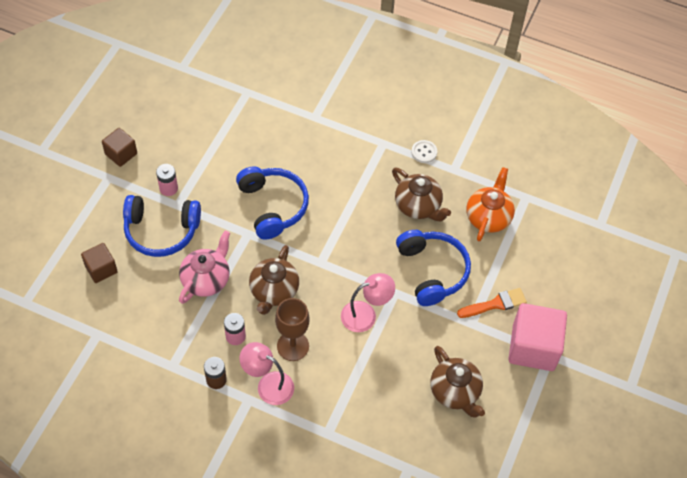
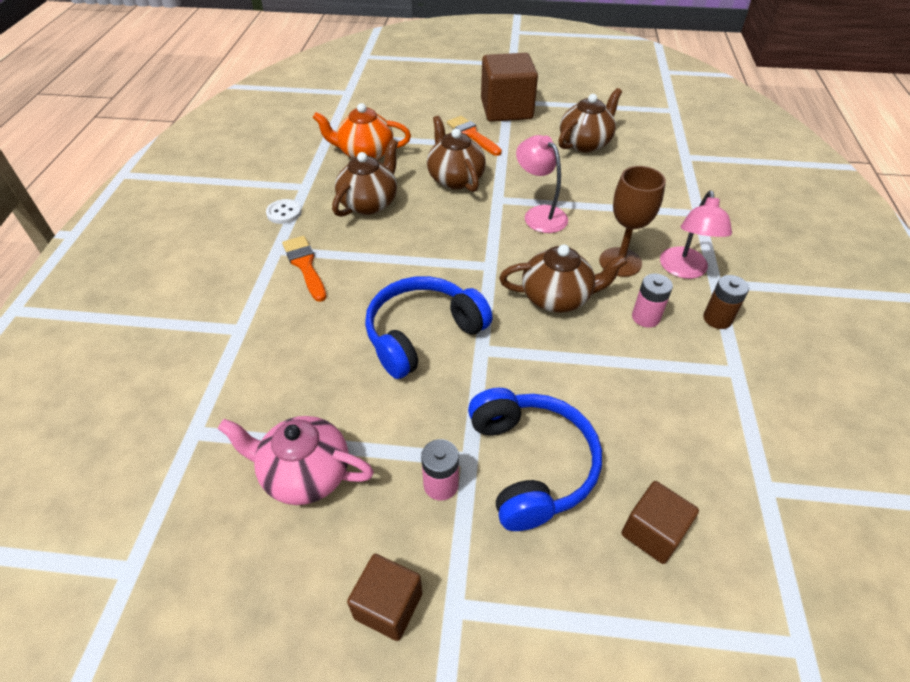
camera: 105 degrees left, 10 degrees down
(206, 279) = (582, 374): pink teapot -> pink teapot (305, 474)
(361, 156) = (305, 265): none -> orange brush
(432, 271) = (455, 179): blue headphones -> brown teapot
(533, 347) = (506, 109): pink cube -> brown cube

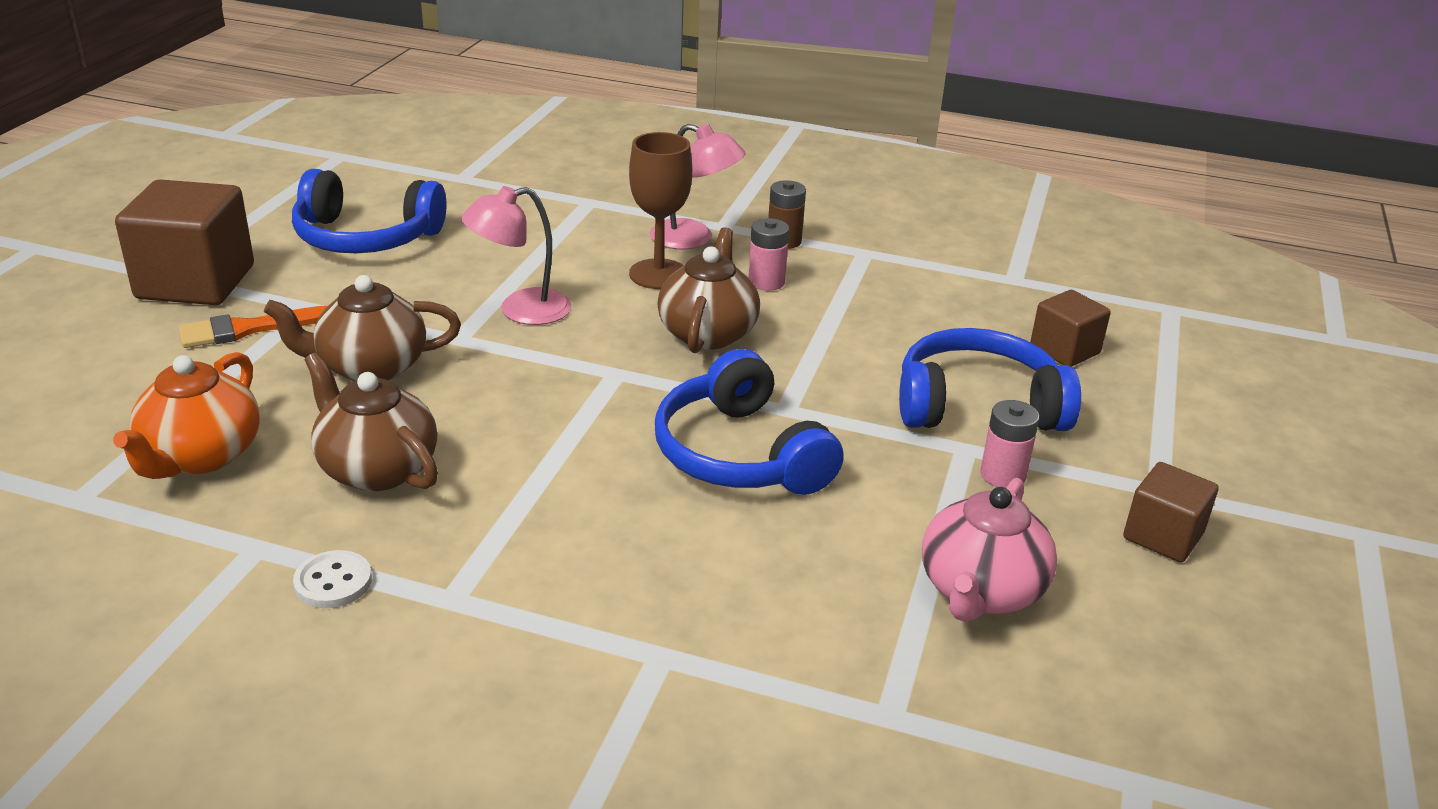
camera: 80 degrees left, 15 degrees down
(305, 265) = (520, 563): orange brush -> none
(585, 143) = (366, 237): brown teapot -> blue headphones

